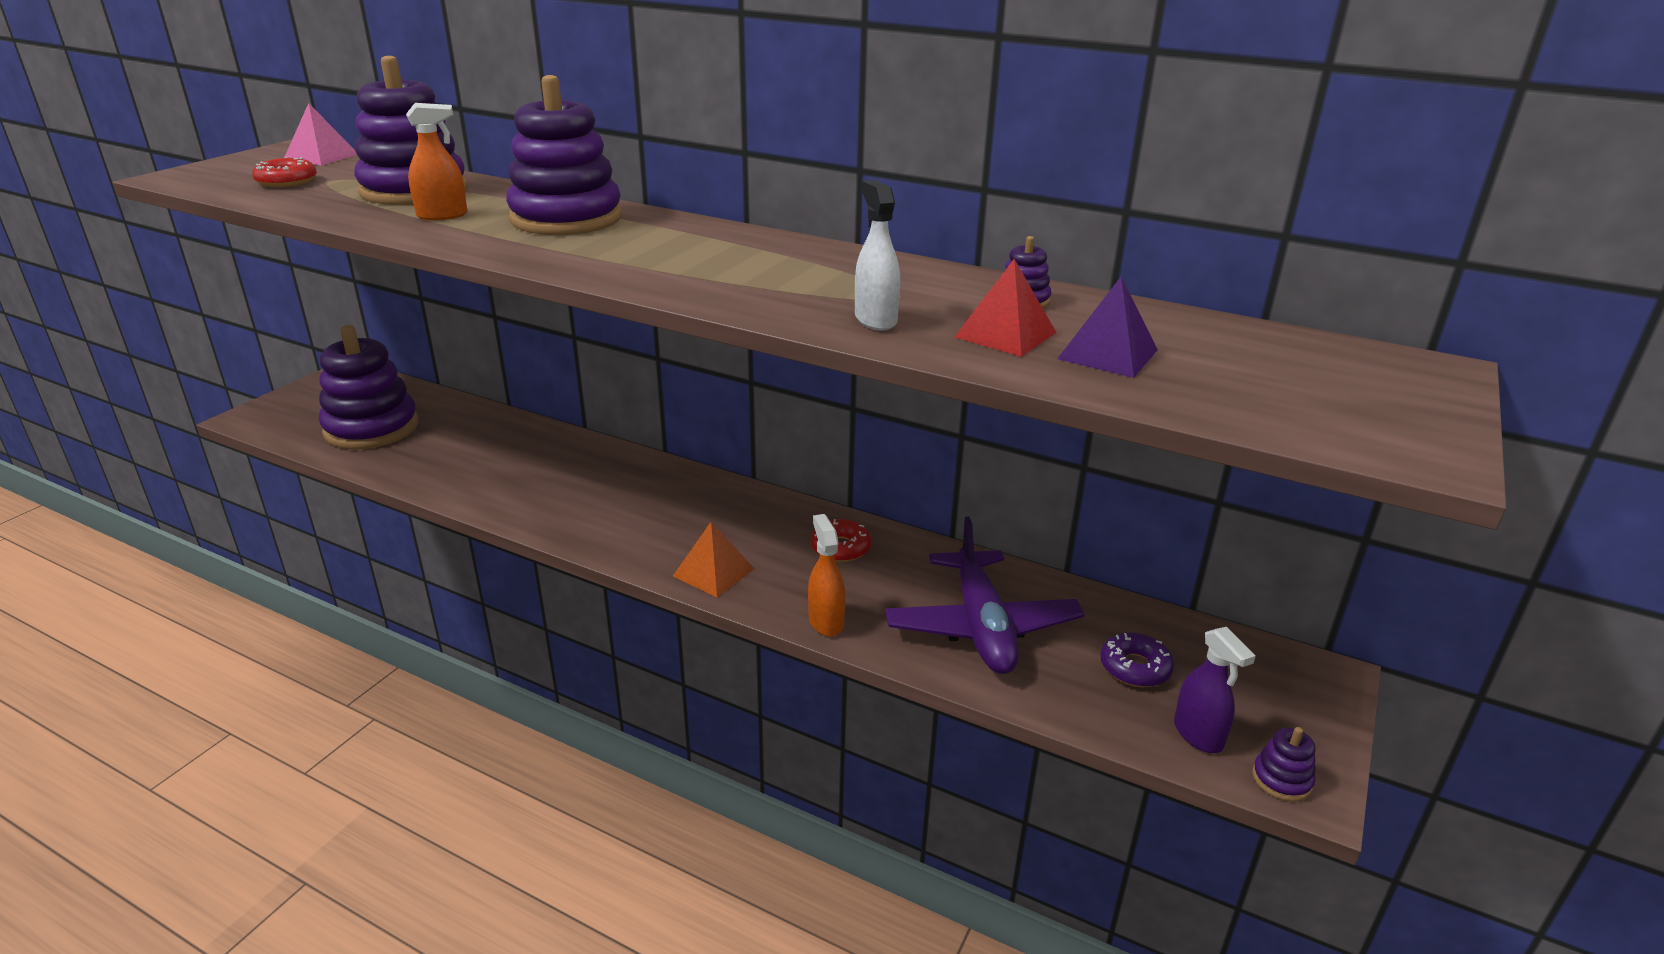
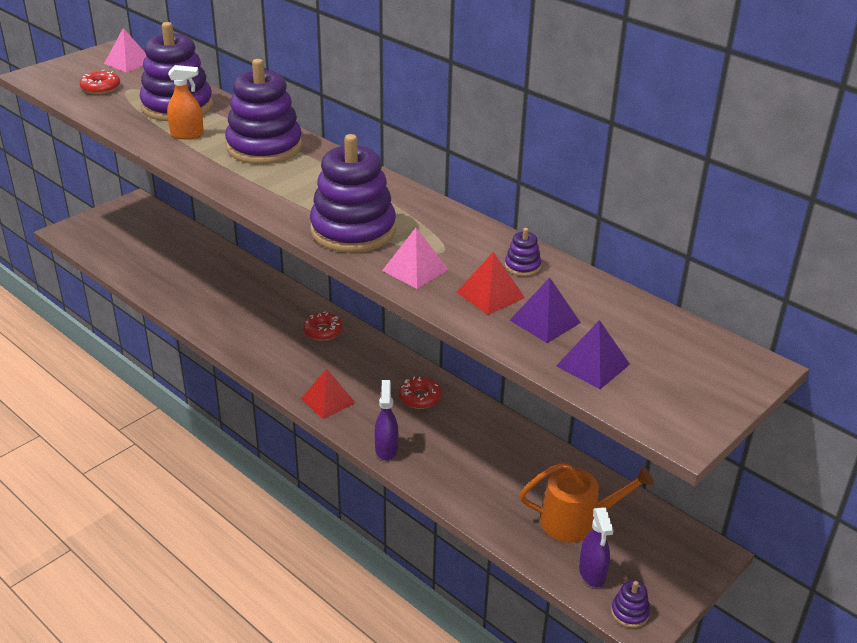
camera: 15 degrees right, 5 degrees up
(371, 428) = (142, 252): purple stacking toy -> purple stacking toy (353, 230)
(670, 487) = (323, 331): none -> red donut
(713, 572) = (328, 400): orange pyramid -> red pyramid
(825, 621) = (386, 449): orange spray bottle -> purple spray bottle
(875, 320) = (415, 270): white spray bottle -> pink pyramid
(981, 626) = (488, 472): purple plane -> none
(1135, 668) = (576, 521): purple donut -> orange watering can
(1221, 394) = (592, 365): none -> purple pyramid

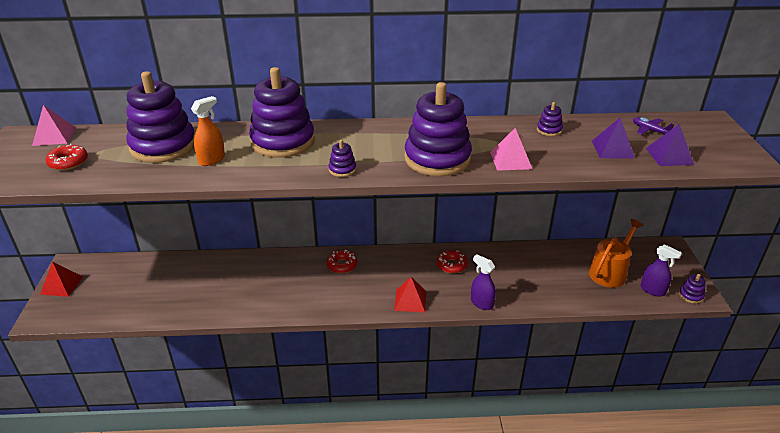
camera: 45 degrees left, 0 degrees up
(259, 195) = (342, 169): none -> purple stacking toy
(490, 295) = (567, 151): red pyramid -> red pyramid (62, 285)
(639, 330) = (650, 130): none -> purple plane

